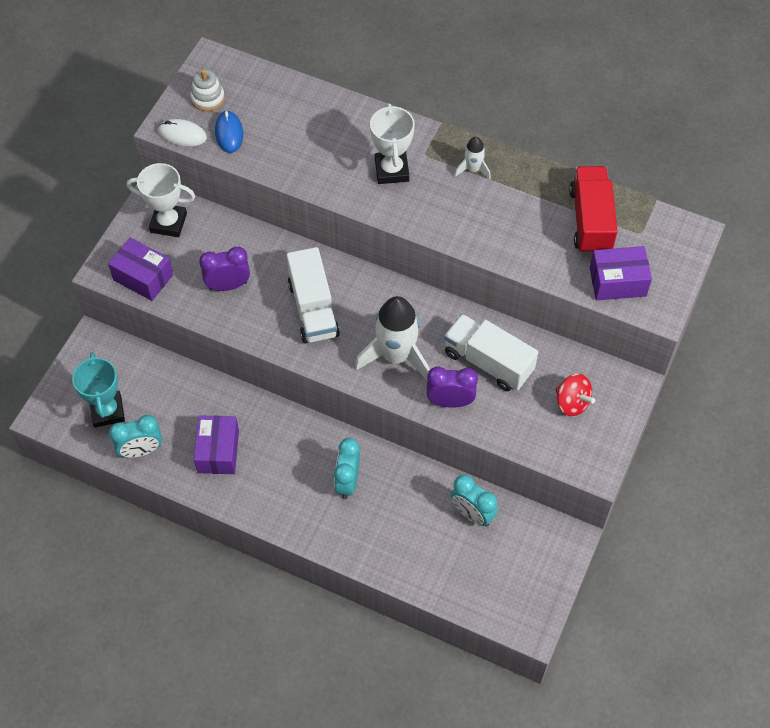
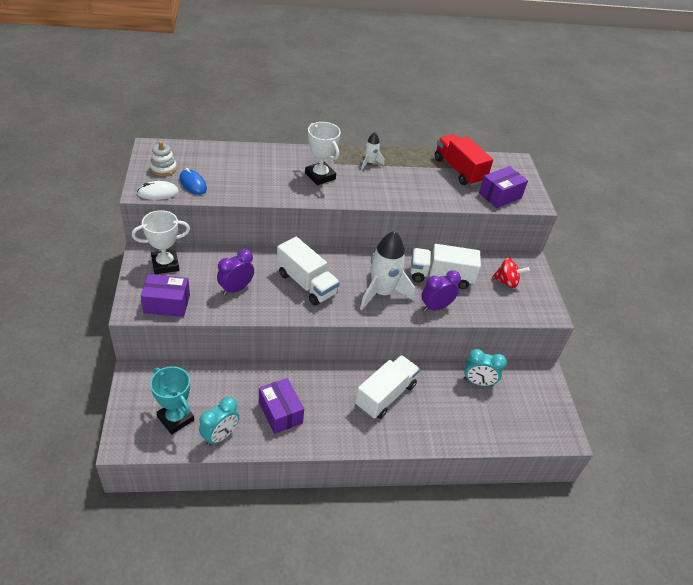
camera: 35 degrees left, 15 degrees down
(348, 482) = (385, 395): turquoise clock -> white truck

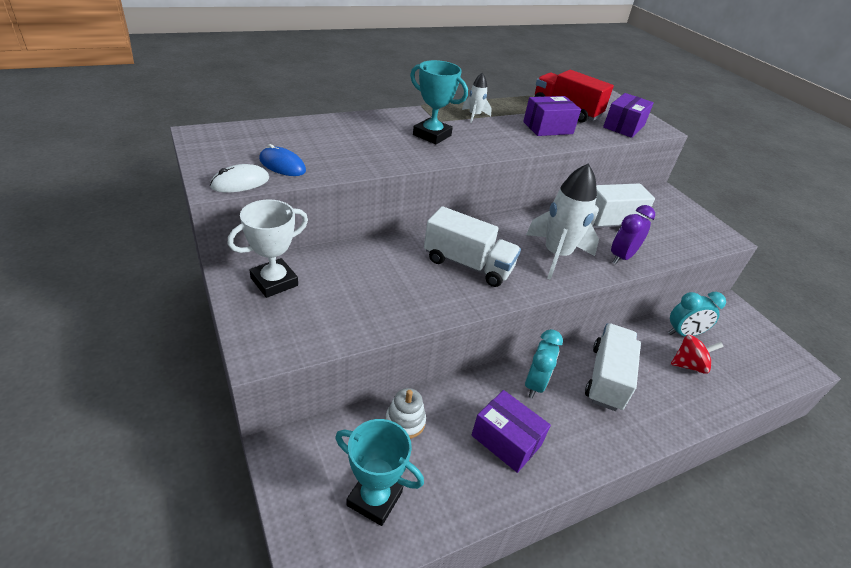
camera: 20 degrees left, 5 degrees down
(163, 168) = (231, 154): white stacking toy -> white stacking toy (405, 421)
(167, 304) = (305, 333): purple box -> purple box (548, 128)
(220, 436) = (450, 502): turquoise clock -> turquoise clock (535, 384)
(236, 289) = (387, 290): purple clock -> none
(320, 176) = (432, 135): white trophy -> turquoise trophy
(506, 282) = (663, 216): red spinning top -> red spinning top (689, 365)

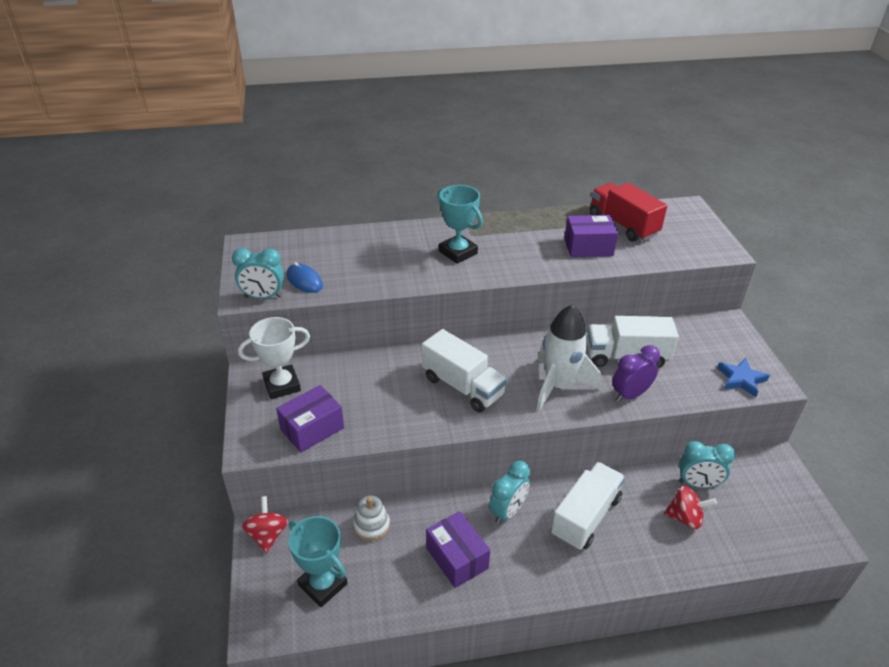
camera: 20 degrees right, 0 degrees up
(240, 182) = (263, 297): white mouse -> turquoise clock
(290, 453) = (267, 535): none -> red spinning top
(474, 116) = (514, 230): white rocket -> none
(623, 126) = (681, 248): purple box -> purple box (312, 429)
(701, 236) = (741, 379): none -> blue star

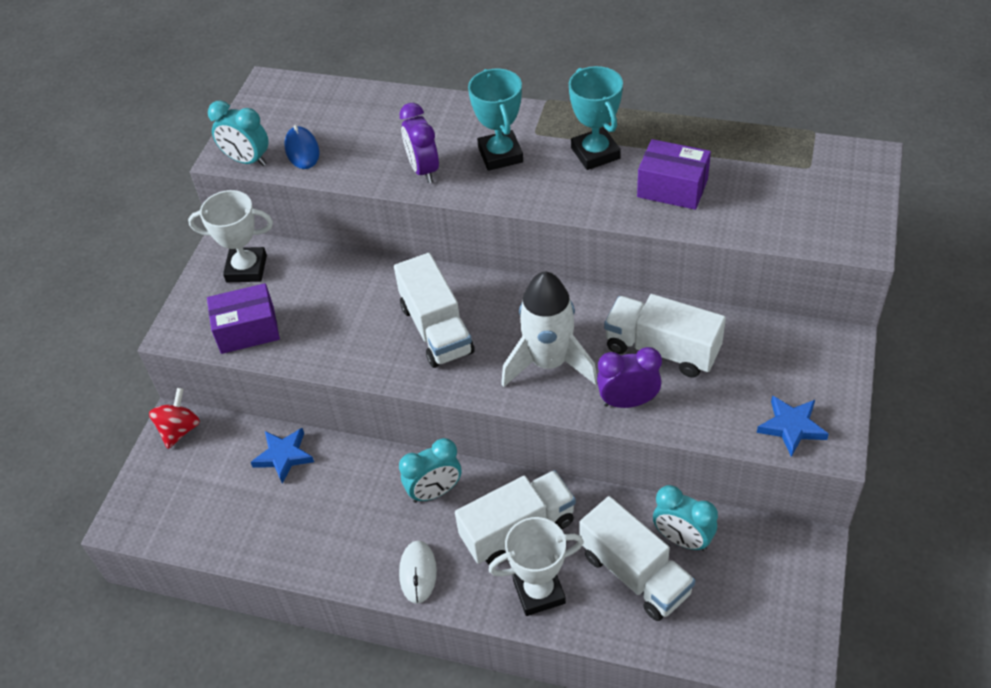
camera: 30 degrees right, 10 degrees up
(323, 584) = (203, 501): turquoise trophy -> turquoise trophy (595, 153)
(371, 525) = (284, 456): white stacking toy -> blue star
(409, 273) = (423, 170): none -> purple clock
(457, 558) = (348, 523): purple box -> none
(535, 575) = (418, 573): none -> white mouse
(623, 225) = (747, 165): red truck -> none
(631, 555) = (539, 592): none -> white trophy
(685, 518) = (635, 574): red spinning top -> white truck

